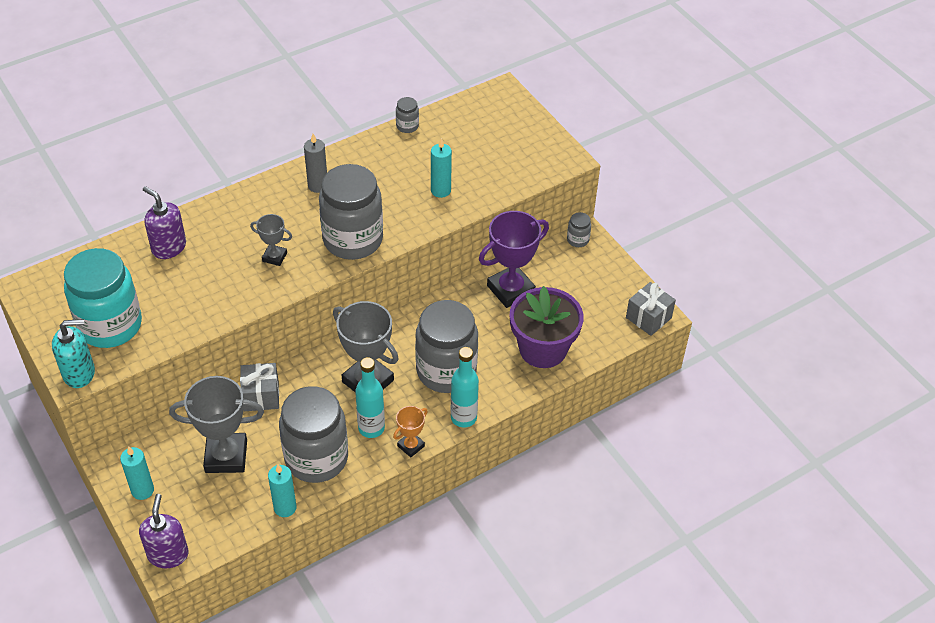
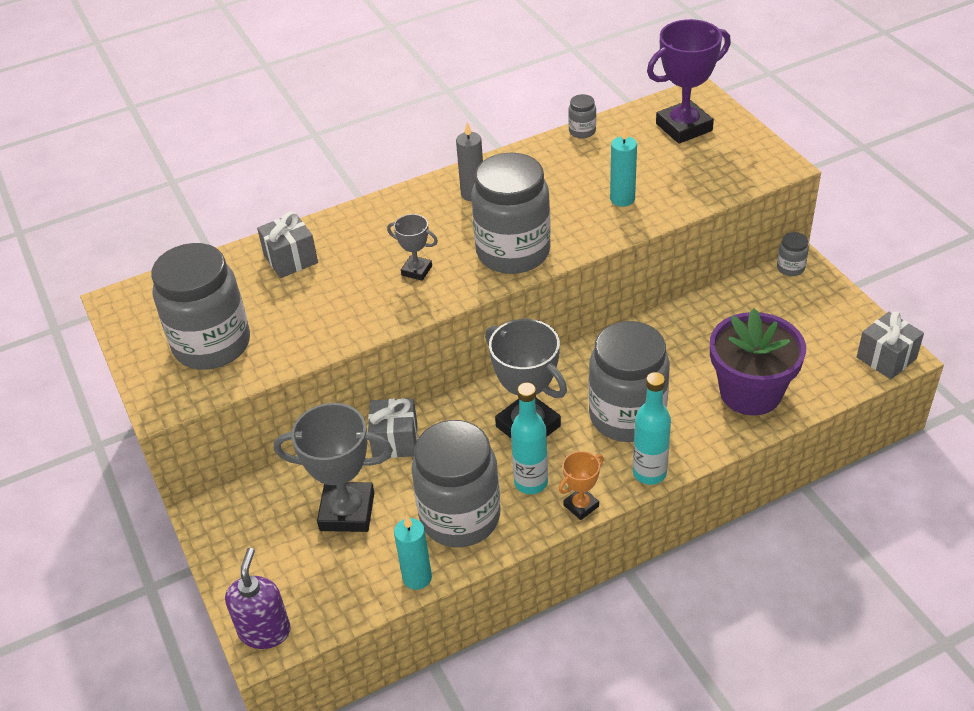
camera: 10 degrees right, 5 degrees down
(79, 373) = (168, 398): turquoise soap dispenser -> none
(110, 325) = (212, 345): turquoise jar -> grey jar
(142, 490) = (240, 550): turquoise candle -> none
(169, 247) = (291, 259): purple soap dispenser -> grey gift
(510, 290) = (708, 323): purple trophy -> purple trophy (684, 127)

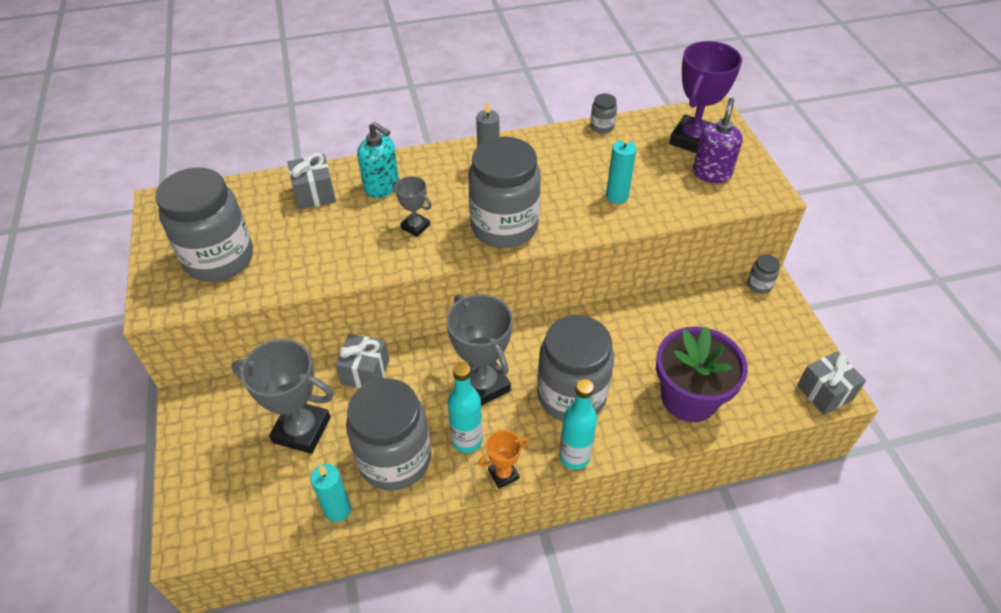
camera: 10 degrees right, 5 degrees up
(265, 631) = (192, 528): purple soap dispenser -> purple soap dispenser (711, 173)
(363, 238) = (382, 187): none -> turquoise soap dispenser
(684, 127) = (693, 140): purple trophy -> purple trophy turned 45 degrees counterclockwise

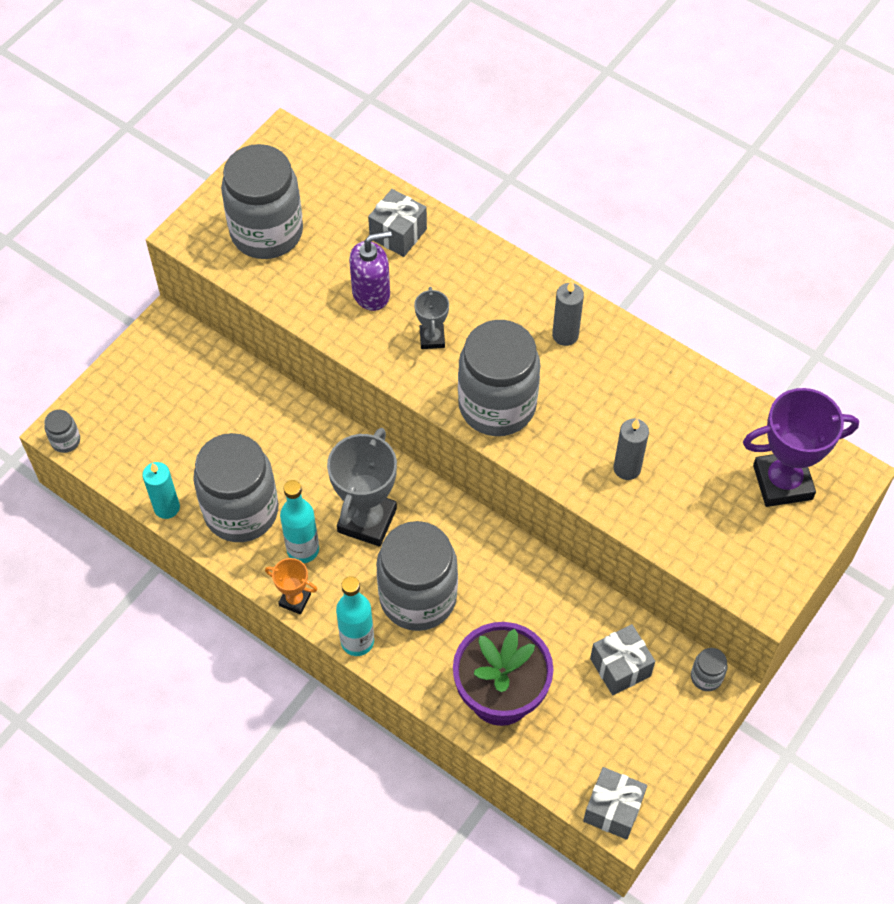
camera: 50 degrees right, 10 degrees up
(302, 430) = (210, 425): grey trophy -> none
(365, 372) = (302, 423): grey gift -> grey gift (620, 667)
(382, 187) = (455, 275): turquoise soap dispenser -> none
(602, 126) = (720, 389): grey jar -> grey jar (66, 441)
(617, 196) = (627, 468): turquoise candle -> grey candle
(711, 173) = (744, 529): purple soap dispenser -> purple soap dispenser (371, 293)

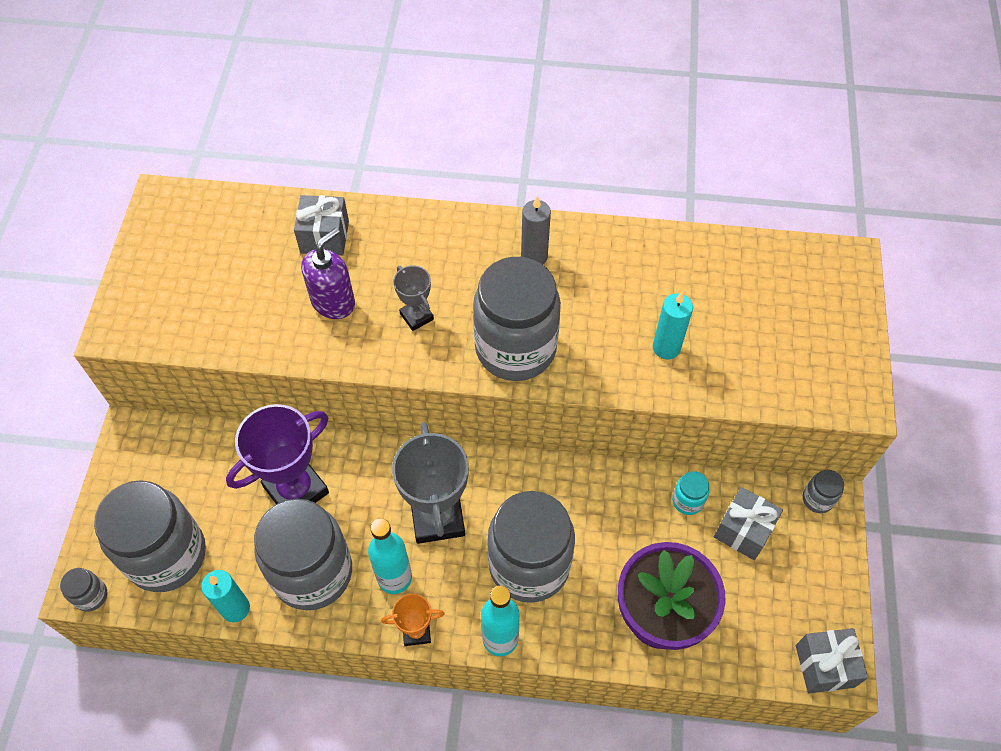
camera: 30 degrees left, 0 degrees up
(266, 232) = (196, 292): grey jar -> grey jar (167, 555)
(588, 617) = (687, 501): none -> turquoise jar
(627, 468) = (666, 348): grey candle -> turquoise candle
(782, 482) = (800, 294): purple trophy -> purple trophy (296, 490)

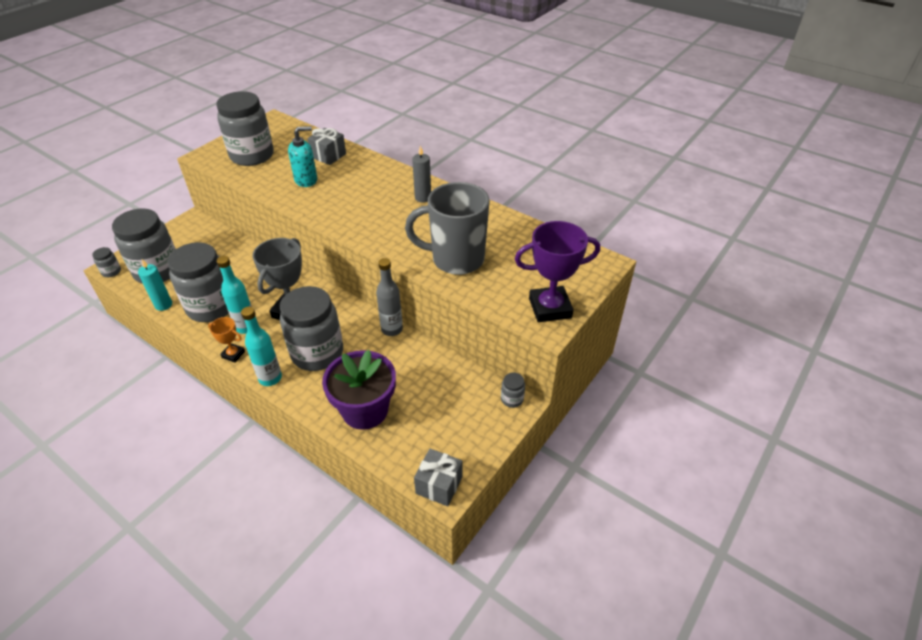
camera: 30 degrees right, 15 degrees down
(296, 490) = (238, 271): purple trophy -> purple trophy (550, 308)
(333, 302) = (306, 180): purple soap dispenser -> turquoise soap dispenser
(416, 316) = (339, 199): grey trophy -> none
(515, 348) = (374, 229): grey jar -> grey jar (252, 156)
(595, 474) = (392, 329): none -> grey bottle
(666, 348) = (456, 259): turquoise candle -> grey mug
(687, 501) = (432, 364): turquoise jar -> none
(743, 530) = (451, 393): grey gift -> none

